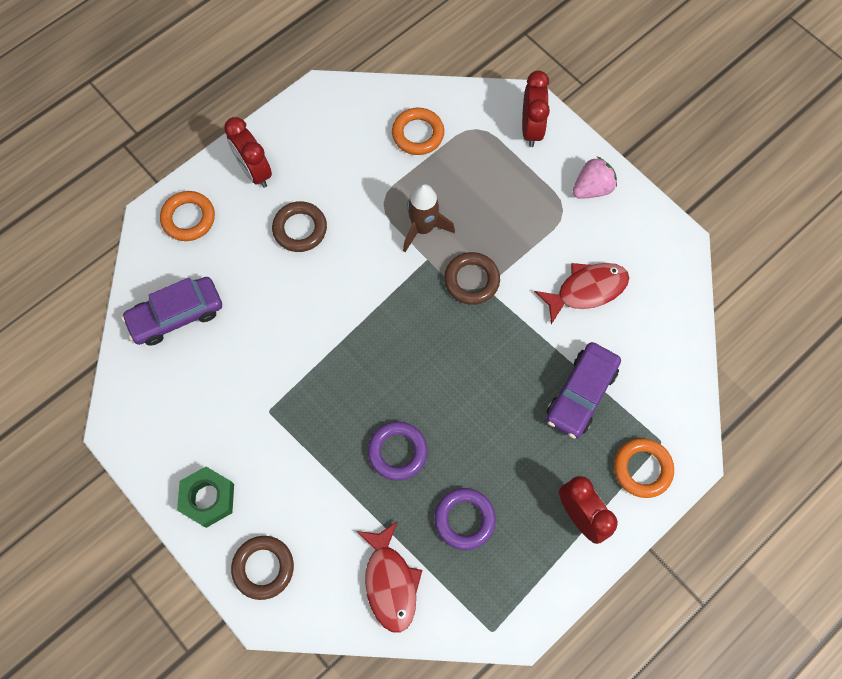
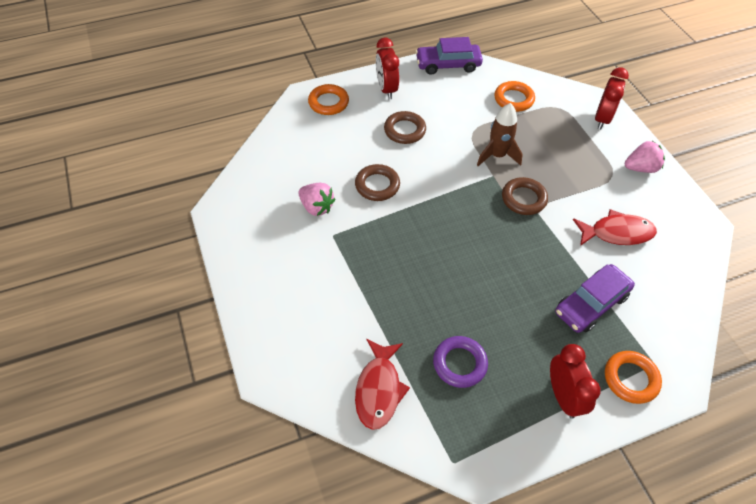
camera: 20 degrees right, 15 degrees down
(176, 315) = (293, 155): purple car -> purple car (448, 64)
(208, 498) = (261, 278): green nut -> none
(234, 380) = (316, 207): none -> pink strawberry
(263, 568) = (281, 341): brown ring -> brown ring (377, 185)
(397, 452) = (422, 295): purple ring -> none

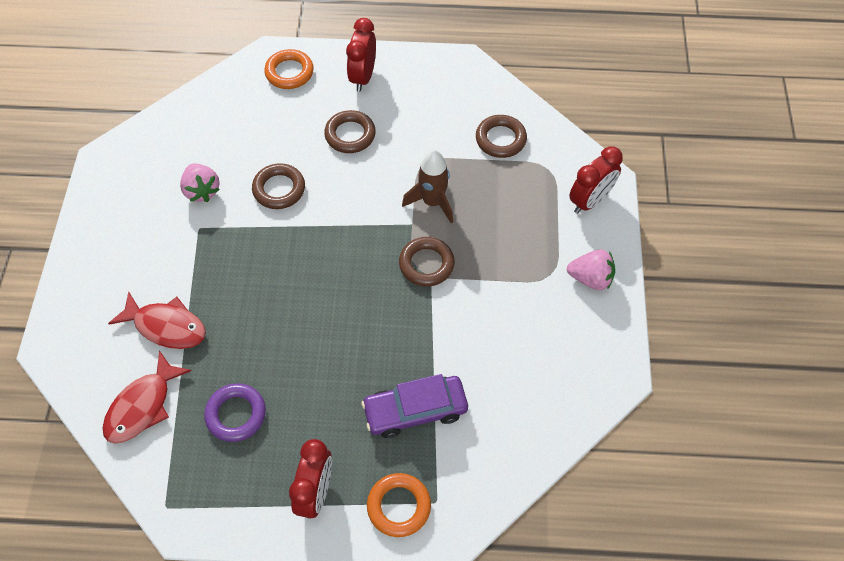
camera: 25 degrees right, 5 degrees up
(448, 64) = (453, 69): purple car -> none
(513, 99) = (500, 139): orange ring -> brown ring
(617, 233) = (504, 344): red fish -> red fish (166, 326)

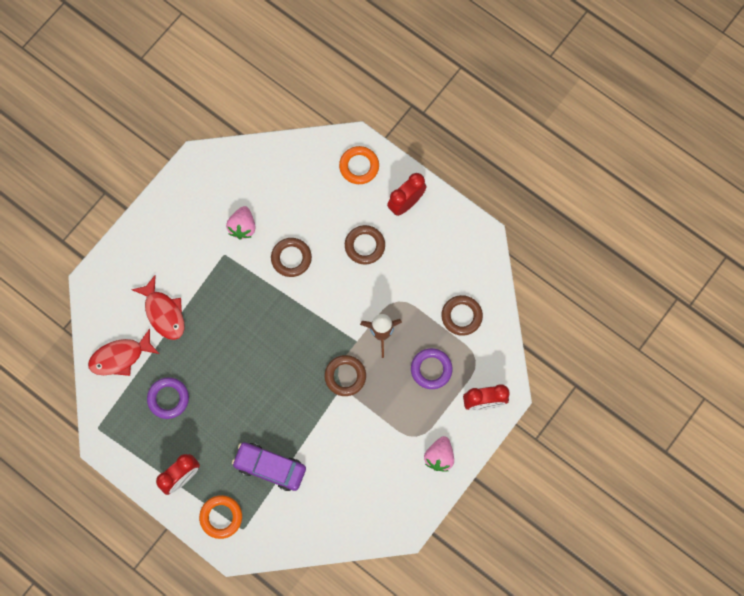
camera: 35 degrees right, 15 degrees up
(511, 203) = (431, 369): none -> purple ring
(590, 278) = (439, 456): pink strawberry -> pink strawberry turned 60 degrees clockwise

